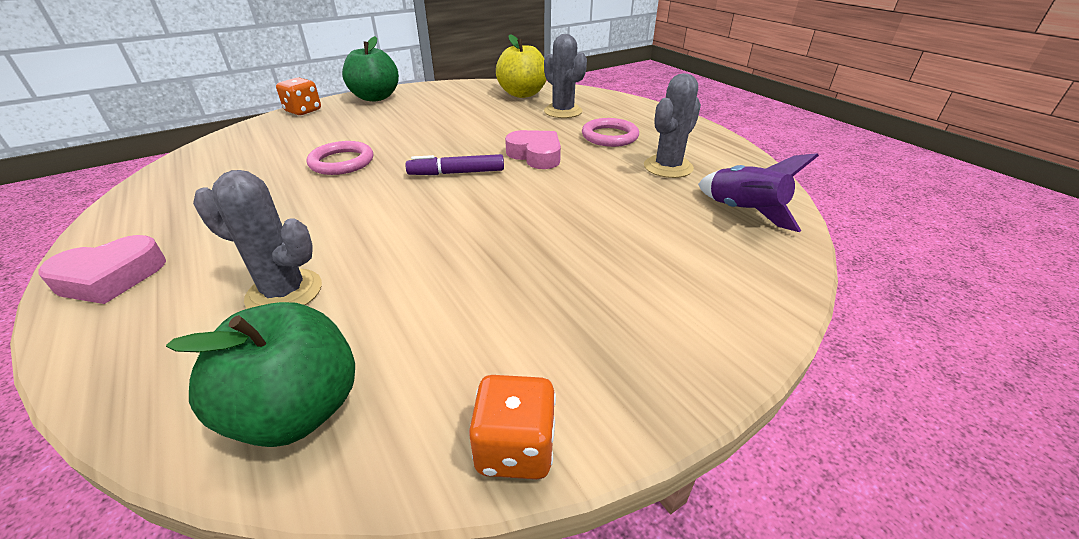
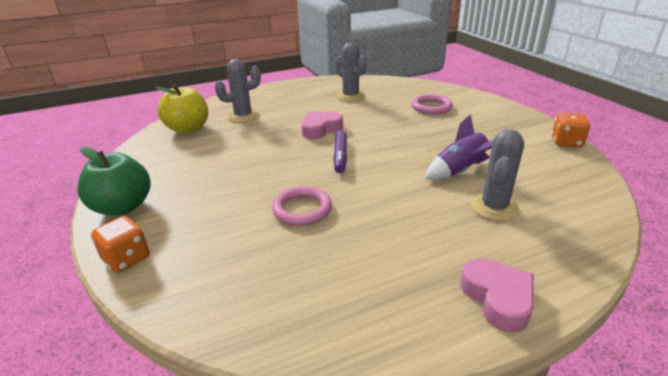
camera: 80 degrees left, 5 degrees down
(298, 410) = (575, 188): green apple -> none
(609, 136) = (299, 106): pink ring -> pink ring (431, 107)
(743, 212) = (402, 88): purple rocket -> purple rocket (460, 171)

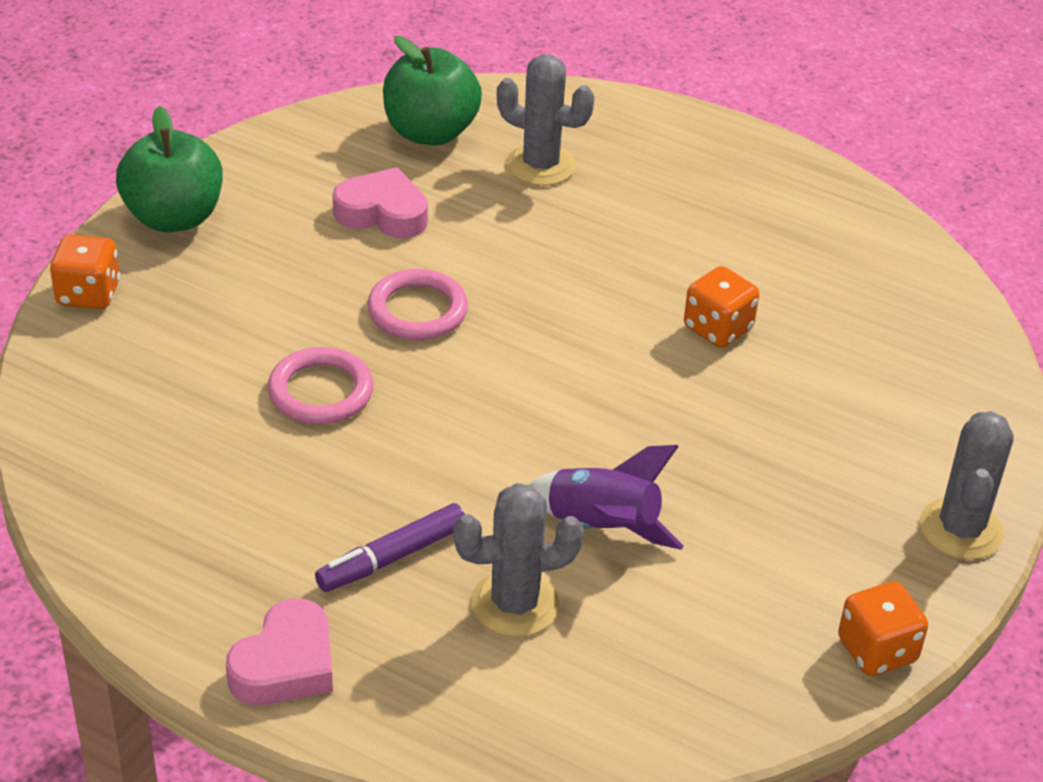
camera: 50 degrees right, 10 degrees up
(188, 129) = (430, 132): yellow apple -> green apple
(320, 129) = (589, 287): pink heart -> pink heart (382, 213)
(340, 156) = (513, 359): purple marker -> purple marker (392, 558)
(350, 96) = (782, 256): grey cactus -> grey cactus (960, 529)
(372, 116) = (718, 329): none -> orange dice
(431, 107) = (853, 396): pink ring -> pink ring (417, 310)

